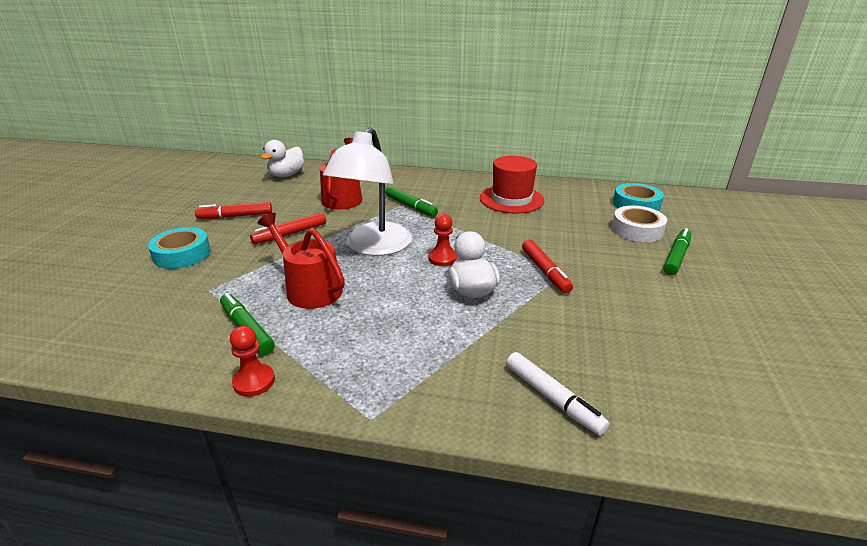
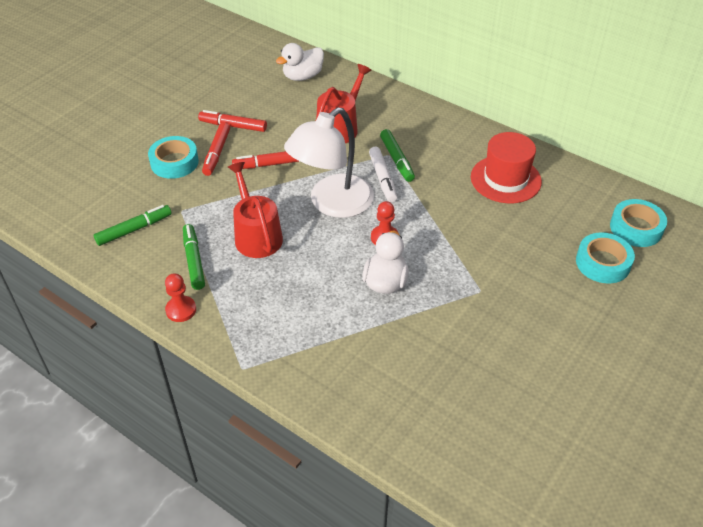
camera: 25 degrees right, 15 degrees up
(545, 271) = (465, 283): red marker -> red marker (216, 153)
(552, 398) = (376, 403): white marker -> white marker (382, 178)
(637, 230) = (602, 263): white tape -> turquoise tape
(676, 257) = (610, 310): green marker -> green marker (134, 229)

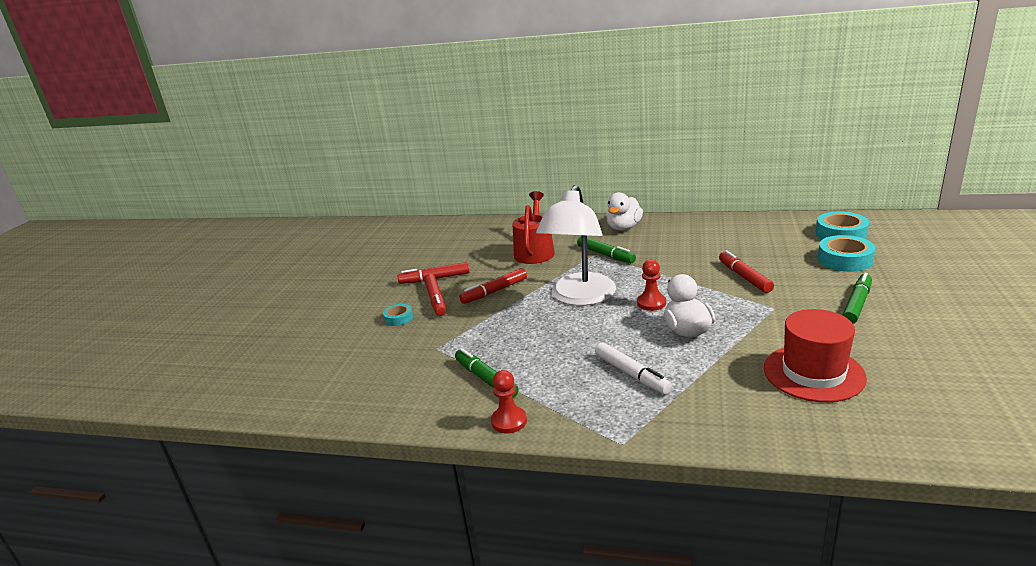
camera: 20 degrees left, 20 degrees down
(134, 229) = (399, 378): green marker -> green marker (857, 304)
(174, 162) = (399, 318): turquoise tape -> turquoise tape, size x0.56
(256, 235) = (531, 340): red watering can -> none
(302, 76) = (469, 233): white duck -> white duck (623, 228)
(382, 178) = (606, 269): white marker -> white marker (631, 374)
(491, 243) = (744, 277): none -> red marker
(505, 179) = (708, 239): red hat -> red hat (813, 373)

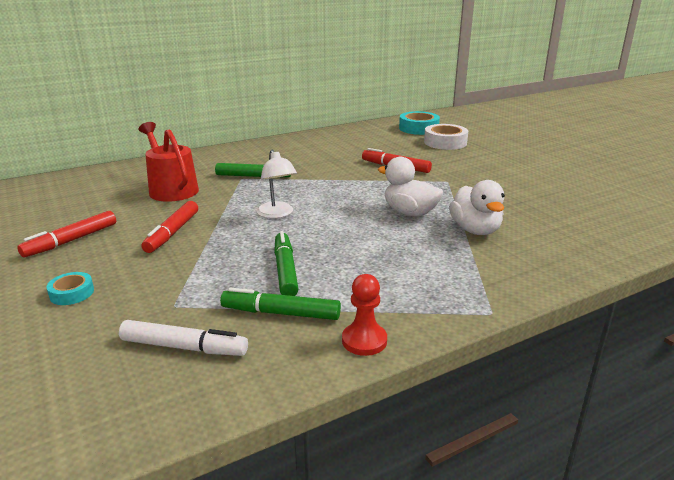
camera: 45 degrees left, 0 degrees up
(436, 300) = (103, 260): red marker -> none
(580, 297) = (277, 214): white lamp -> white lamp, size x0.51
(623, 228) = (240, 154): white duck -> white duck (475, 230)
(631, 374) = (416, 257): white marker -> white marker (184, 347)
(651, 303) = (350, 201): red pawn -> none
(813, 373) = (535, 213): red hat -> none
(844, 260) = (445, 142): turquoise tape -> white tape
(857, 304) = (493, 166): green marker -> green marker (285, 270)

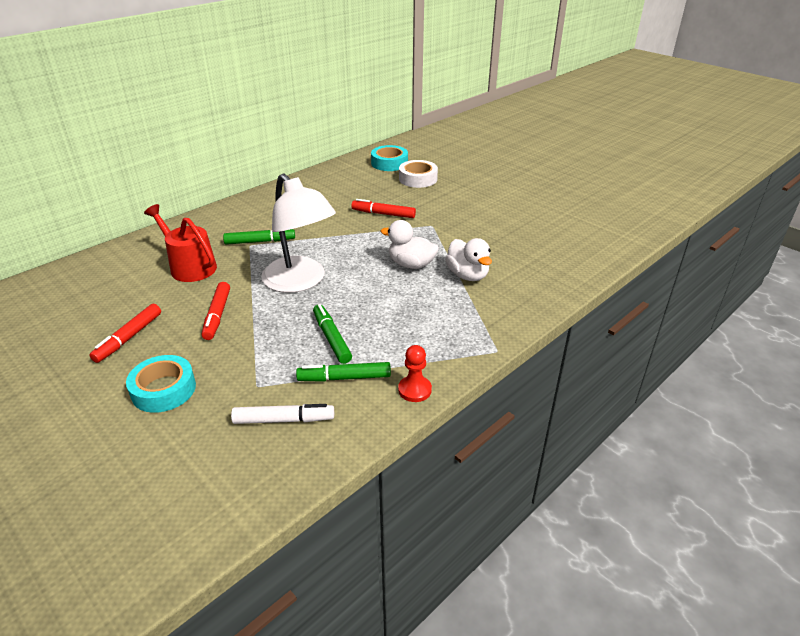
camera: 15 degrees left, 10 degrees up
(72, 293) = (163, 389): turquoise tape -> turquoise tape, size x1.79
(277, 214) = (300, 282): white lamp -> white lamp, size x1.97

